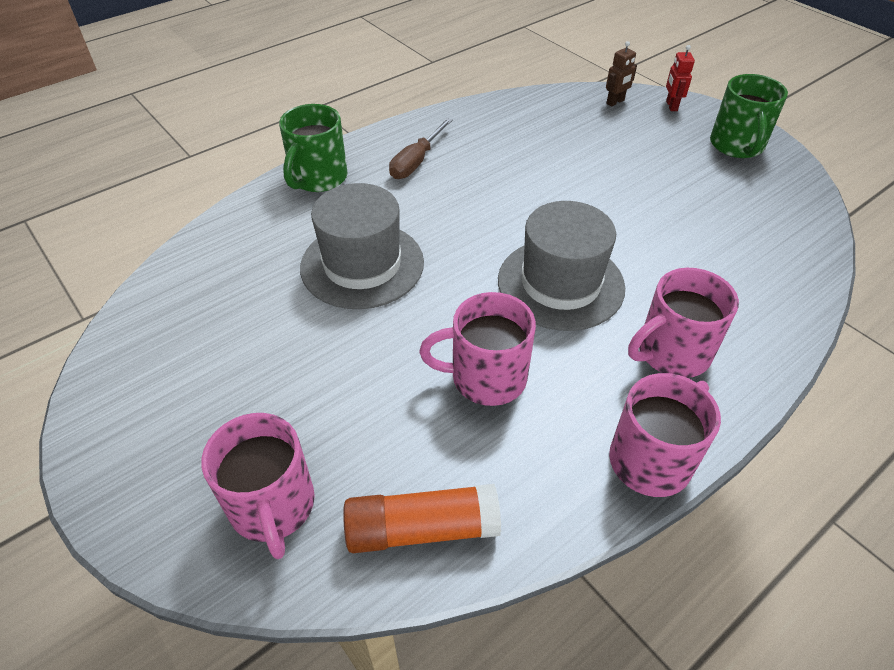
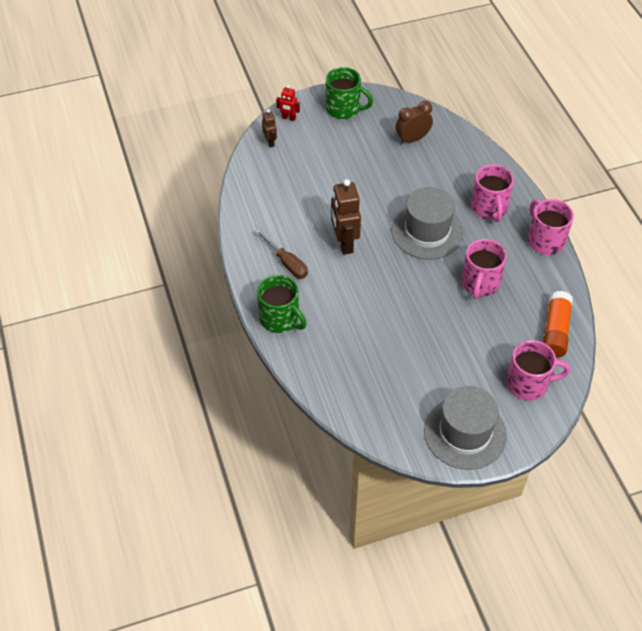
camera: 70 degrees left, 5 degrees up
(362, 264) = (376, 314): grey hat -> grey hat (465, 433)
(481, 203) = (344, 243): none -> brown robot
(744, 224) = (412, 139): none -> brown clock

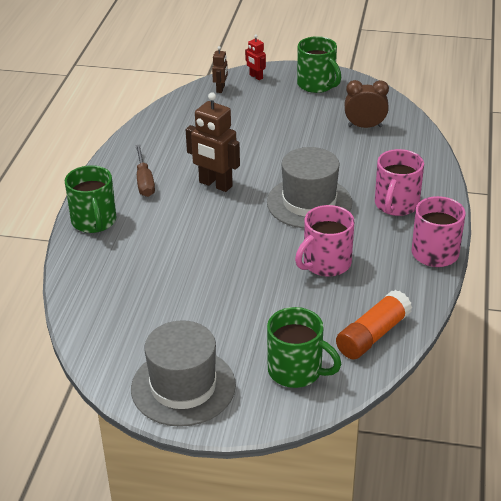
camera: 30 degrees right, 15 degrees down
(344, 243) = (215, 184): brown robot -> brown robot turned 75 degrees counterclockwise
(528, 383) = (296, 371): pink mug -> green mug

